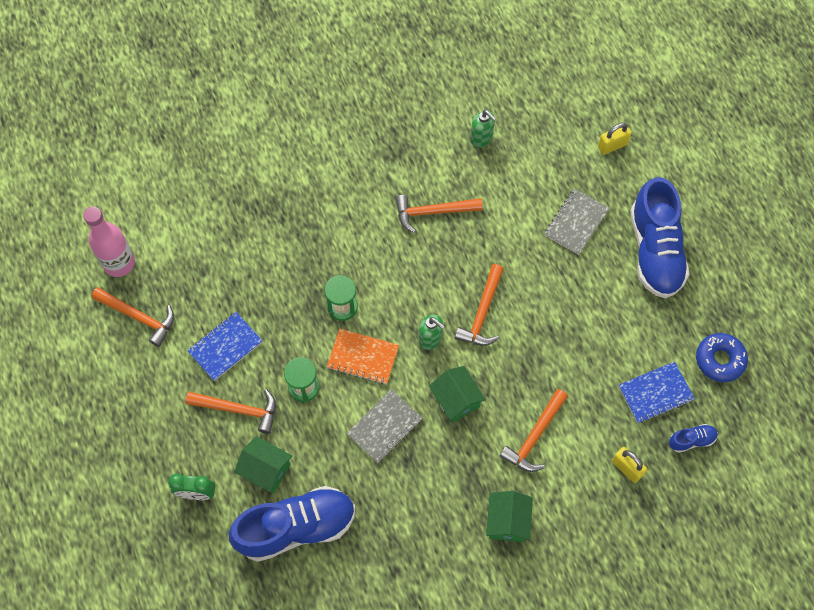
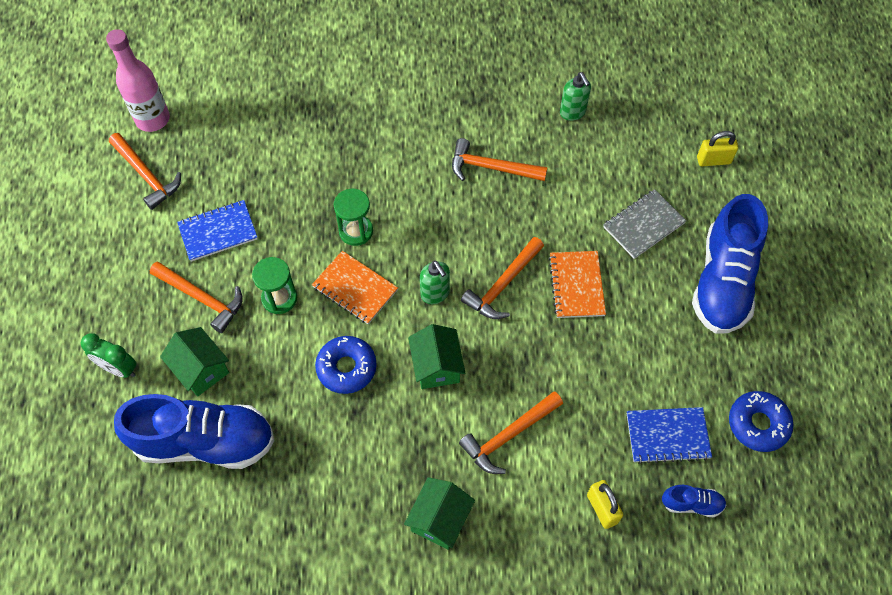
camera: 20 degrees right, 5 degrees down
(384, 426) = (346, 368): grey notebook -> blue donut
(541, 293) = (576, 285): none -> orange notebook

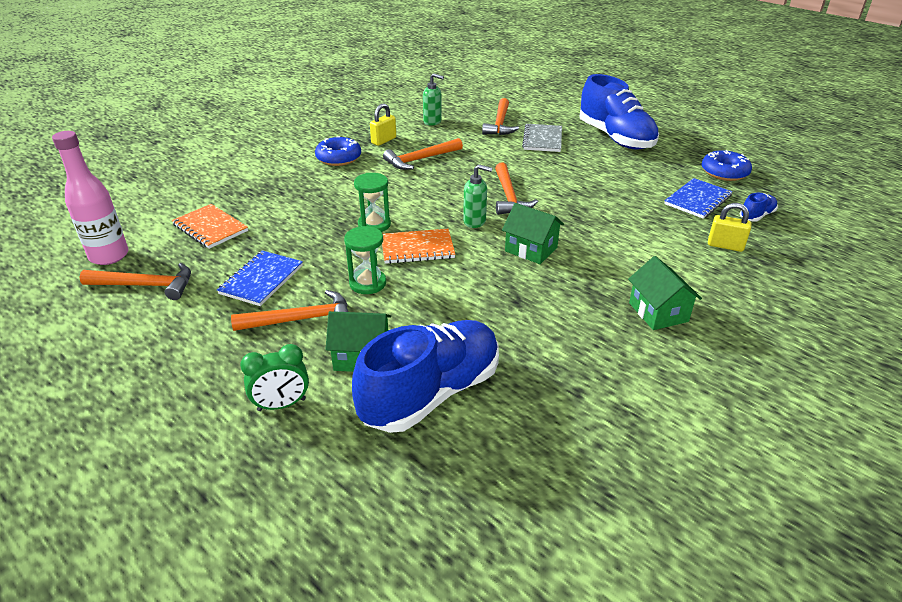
camera: 45 degrees left, 25 degrees down
(346, 368) = (474, 285): blue donut -> blue donut (338, 158)
(509, 435) = (625, 250): orange hammer -> orange hammer (500, 124)
(576, 285) = (549, 175): orange notebook -> orange notebook (210, 228)
(713, 160) = (535, 106): yellow padlock -> yellow padlock (383, 140)

